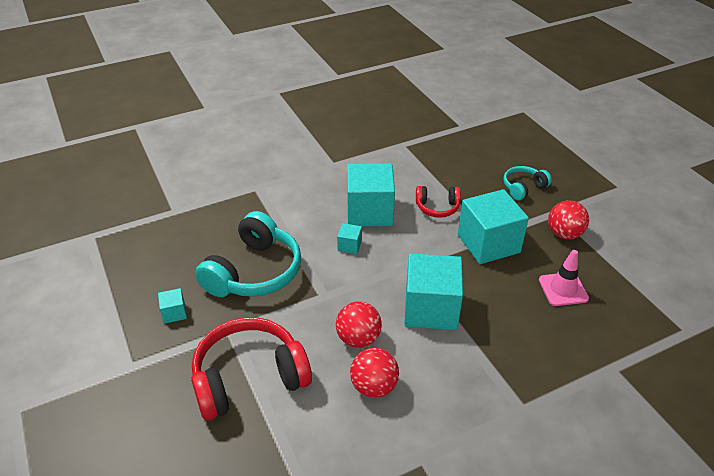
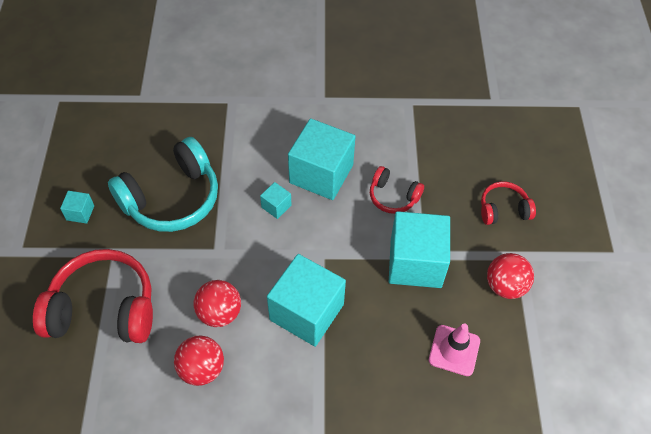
camera: 25 degrees right, 15 degrees up
(523, 188) = (503, 210): turquoise headphones -> red headphones

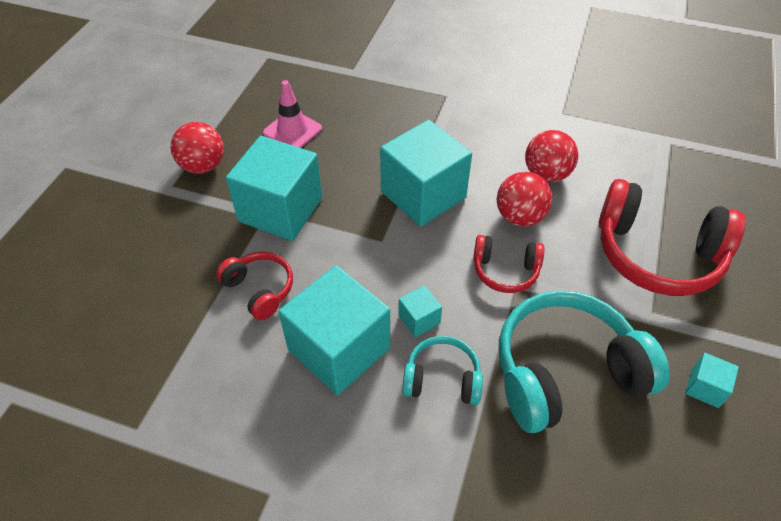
camera: 160 degrees left, 5 degrees down
(250, 174) = (442, 379): none -> turquoise headphones
(503, 210) = (139, 237): red headphones -> red headphones (505, 270)

